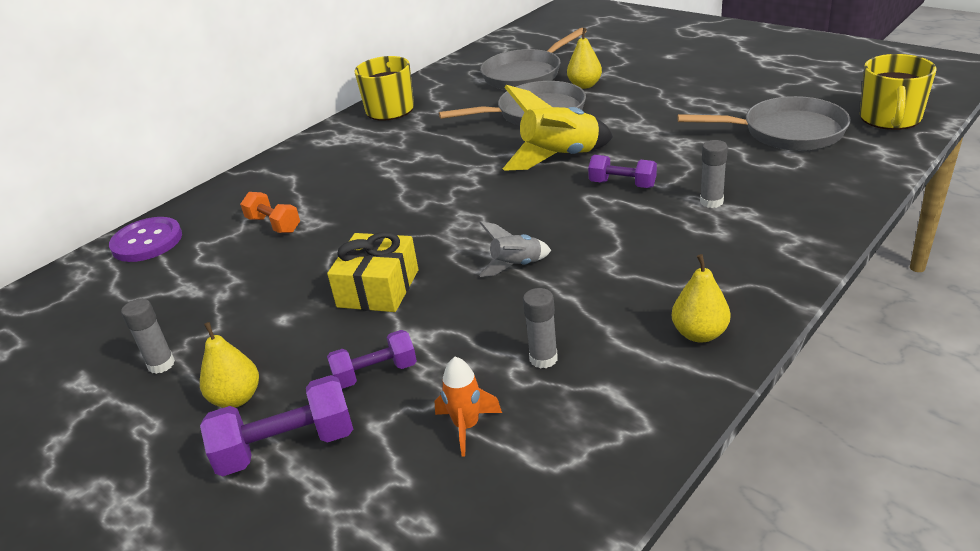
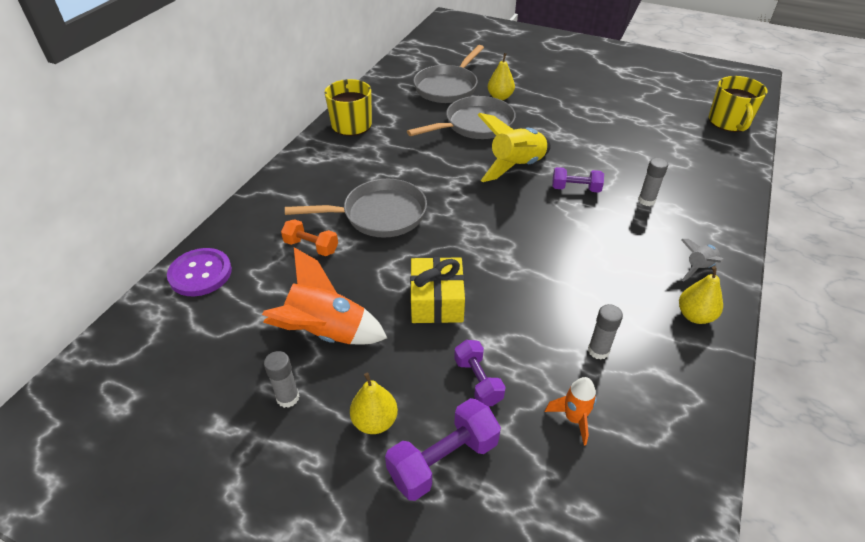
camera: 20 degrees left, 10 degrees up
(238, 308) = (326, 333): none -> orange rocket
(375, 373) = (478, 381): purple dumbbell -> purple dumbbell turned 75 degrees counterclockwise
(516, 266) = (535, 269): grey rocket -> grey rocket (698, 268)
(786, 132) = (667, 136): grey pan -> grey pan (379, 215)

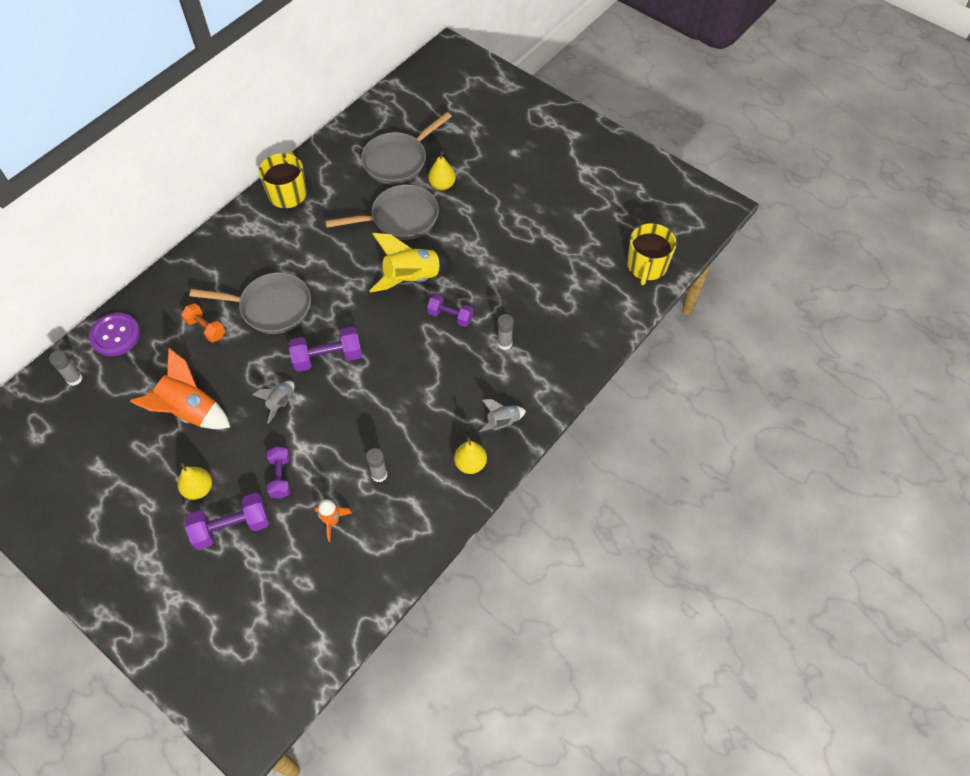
camera: 15 degrees right, 15 degrees up
(288, 398) = (147, 457): grey glue stick -> grey glue stick (74, 379)
(436, 301) = (281, 403): yellow gift -> grey rocket
(467, 247) = (328, 357): none -> purple dumbbell

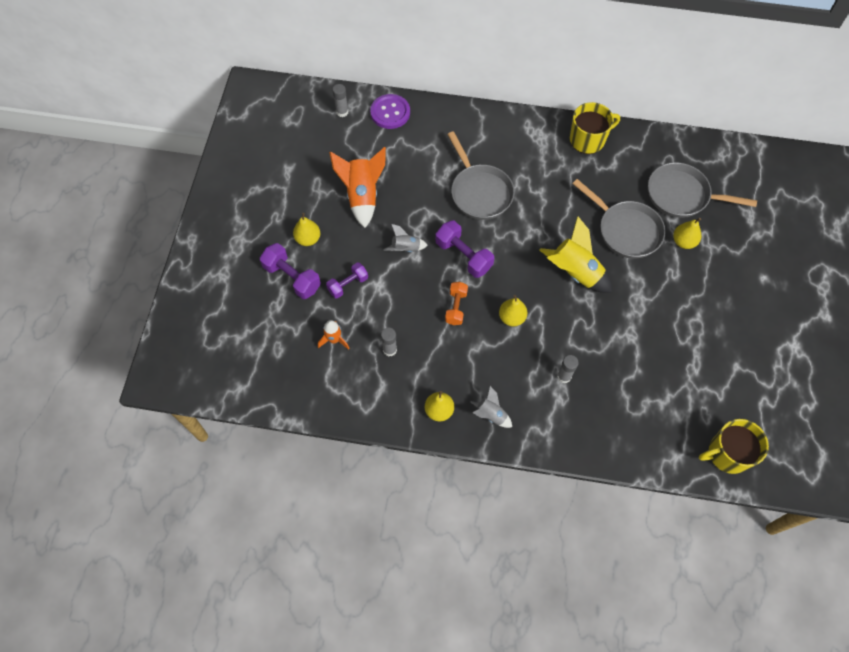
camera: 60 degrees right, 5 degrees up
(206, 328) = (433, 162): orange dumbbell -> orange dumbbell (456, 307)
(420, 352) = (512, 317): none -> yellow pear
(450, 316) = (560, 321): purple dumbbell -> none

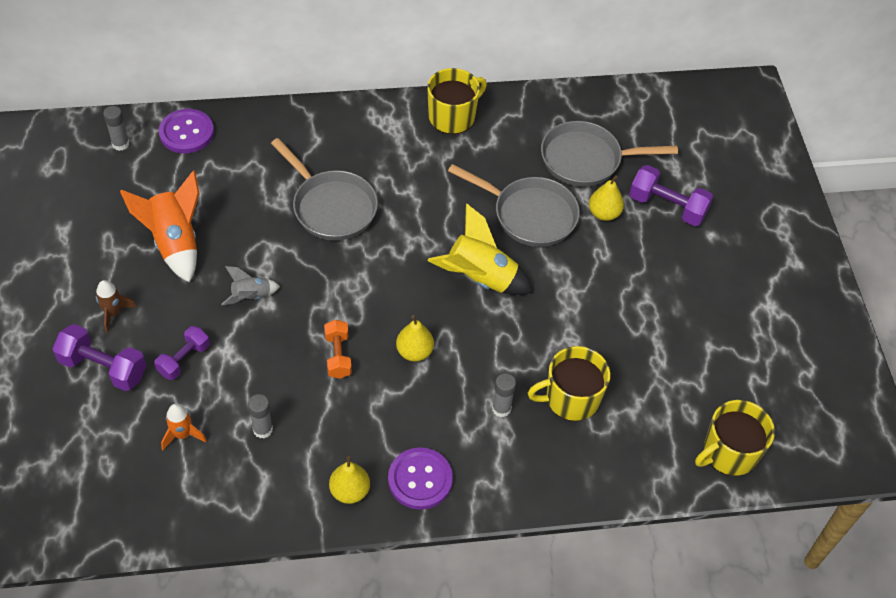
camera: 20 degrees left, 10 degrees down
(308, 239) = (113, 313): yellow pear -> brown rocket
(463, 256) = (331, 289): purple dumbbell -> purple dumbbell (667, 207)
(491, 415) = (420, 479): grey rocket -> purple button
(618, 381) = (571, 398): none -> yellow mug

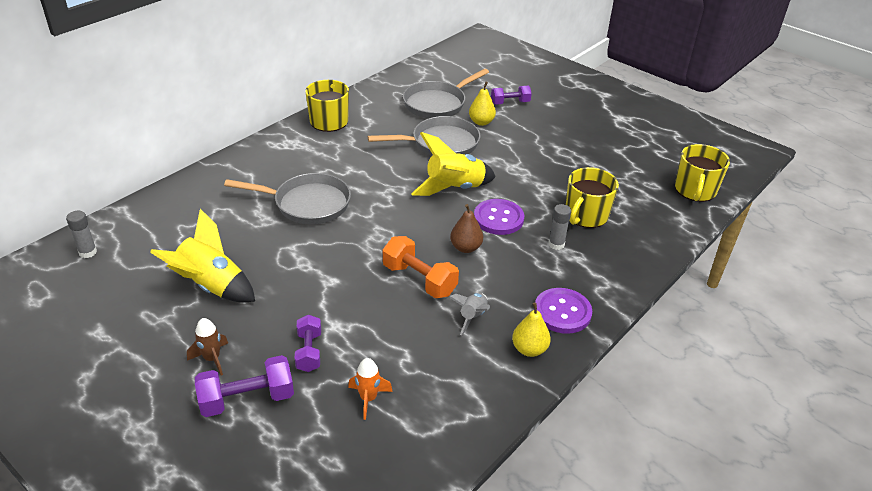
camera: 40 degrees left, 15 degrees down
(175, 243) = (211, 286): orange rocket -> yellow rocket
(186, 133) = (139, 218): purple button -> purple button (498, 218)
(251, 297) = (313, 284): grey rocket -> grey rocket (472, 317)
(263, 429) = (424, 355): grey glue stick -> none
(338, 356) = (419, 280): orange dumbbell -> orange dumbbell, size x1.52
(414, 352) = (465, 248): yellow pear -> brown pear
(667, 207) = (510, 103): purple dumbbell -> purple dumbbell, size x0.66

